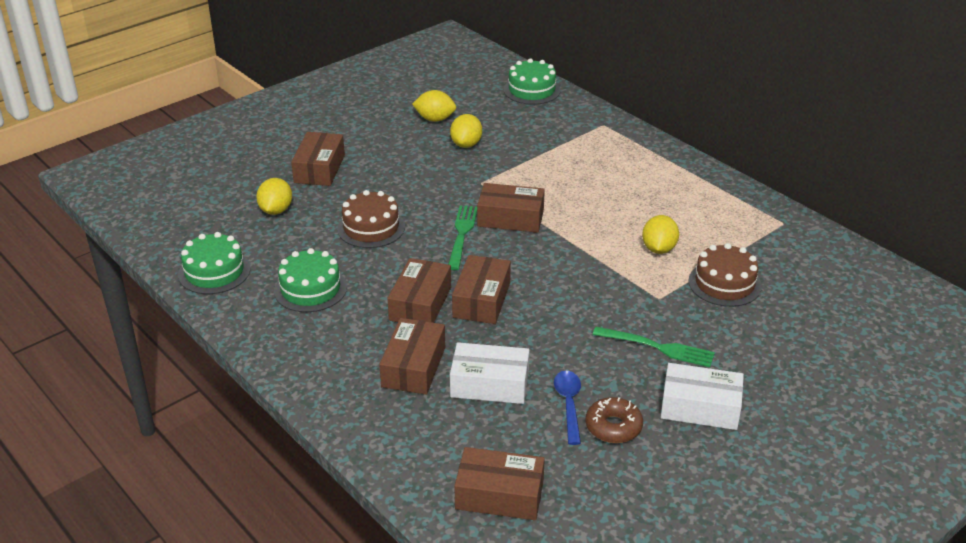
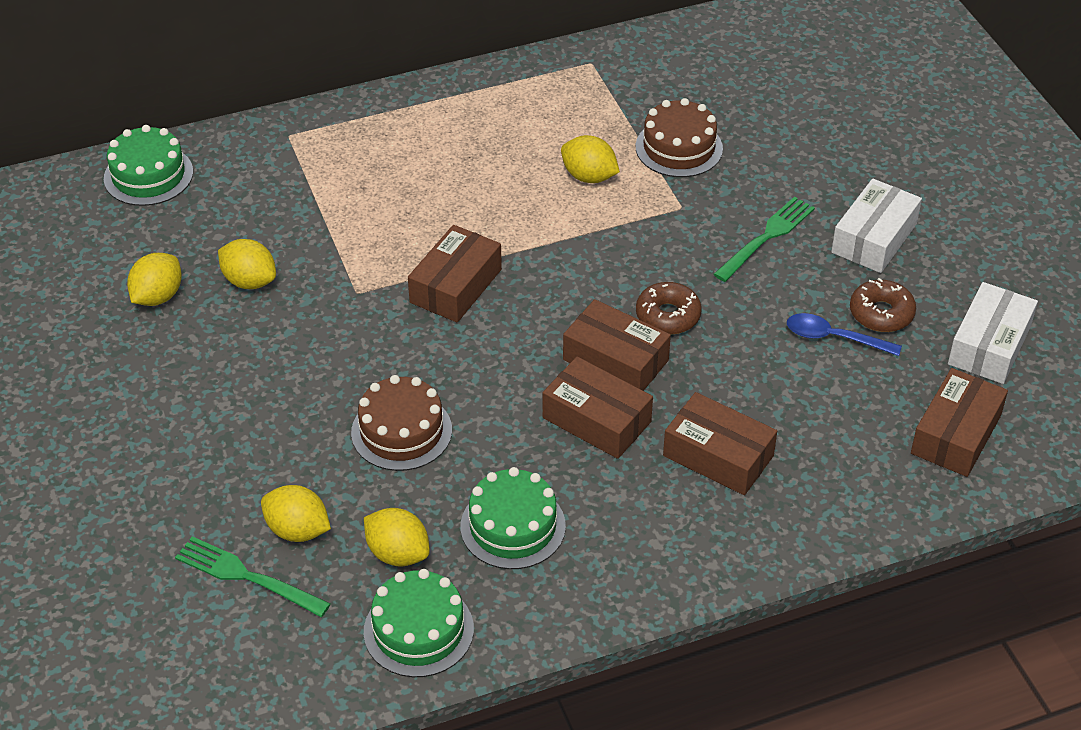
camera: 70 degrees left, 10 degrees up
(271, 250) = (398, 553): none -> yellow lemon
(319, 169) = (213, 457): brown box -> none
(462, 234) = (467, 342): green fork -> green fork (247, 577)
(489, 384) = (776, 395): white box -> white box (989, 345)
(540, 315) = (668, 316): none -> brown donut

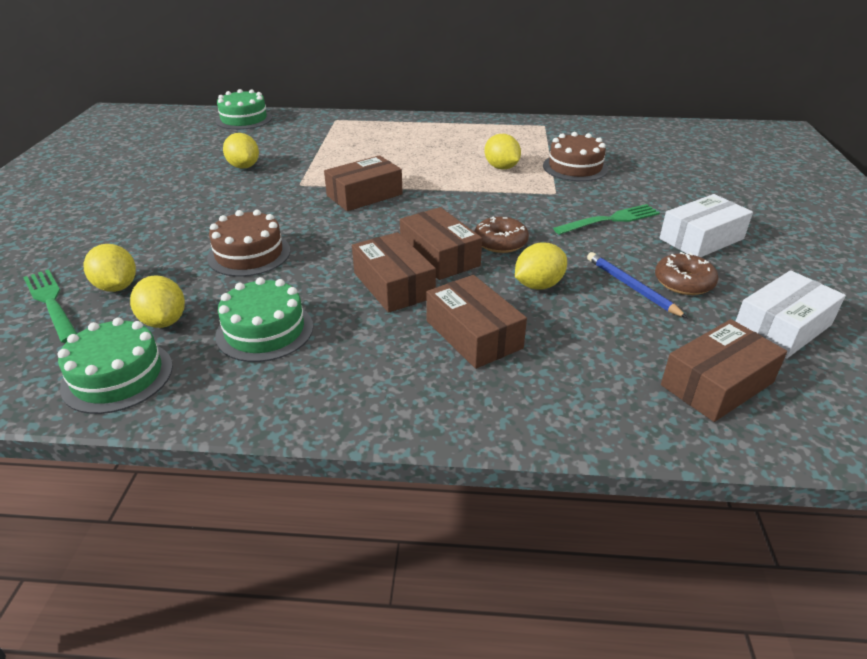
camera: 25 degrees right, 10 degrees down
(158, 296) = (186, 161): yellow lemon -> yellow lemon (538, 285)
(834, 338) = (631, 287): blue spoon -> blue pencil

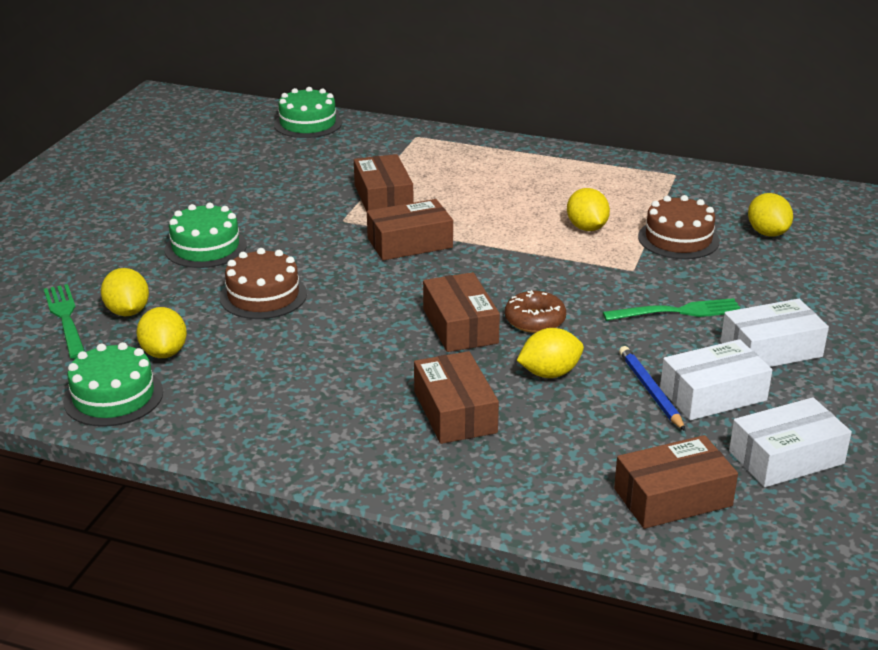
camera: 15 degrees right, 5 degrees down
(244, 166) = (288, 189): yellow lemon -> yellow lemon (767, 233)
(265, 331) = (255, 376): green cake -> green cake (205, 247)
(393, 285) = (397, 350): brown box -> brown box (383, 198)
(683, 282) = (713, 394): brown donut -> white box

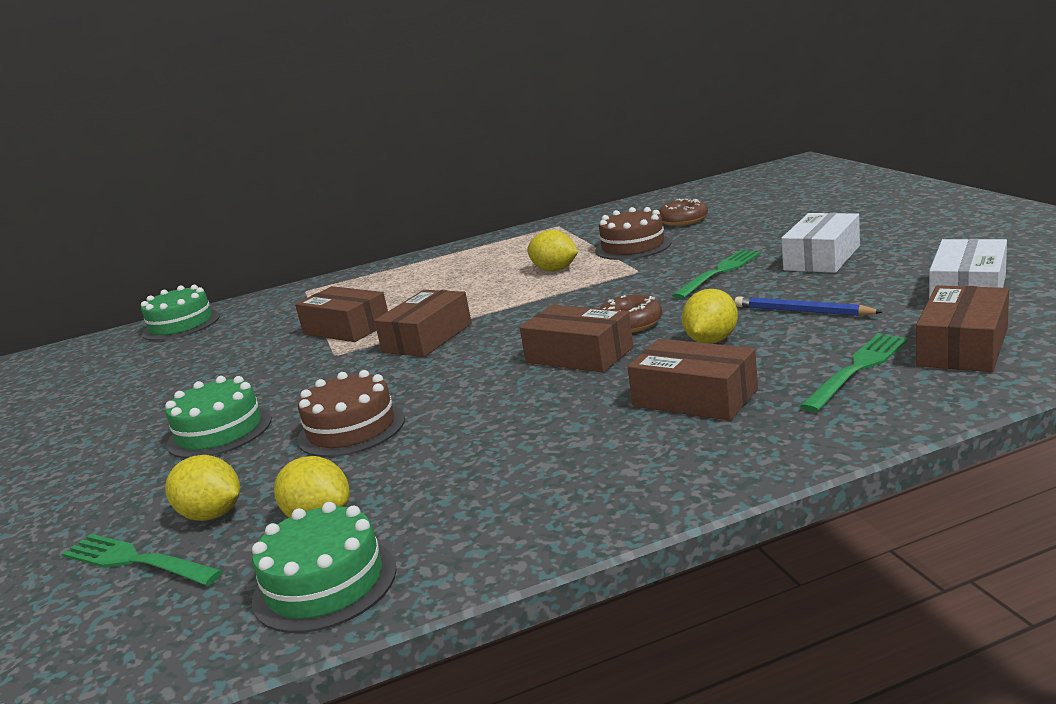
camera: 35 degrees left, 10 degrees down
(578, 463) = (857, 369): none -> green fork
(713, 394) = (845, 292): white box -> none
(767, 233) = (683, 220): yellow lemon -> brown donut

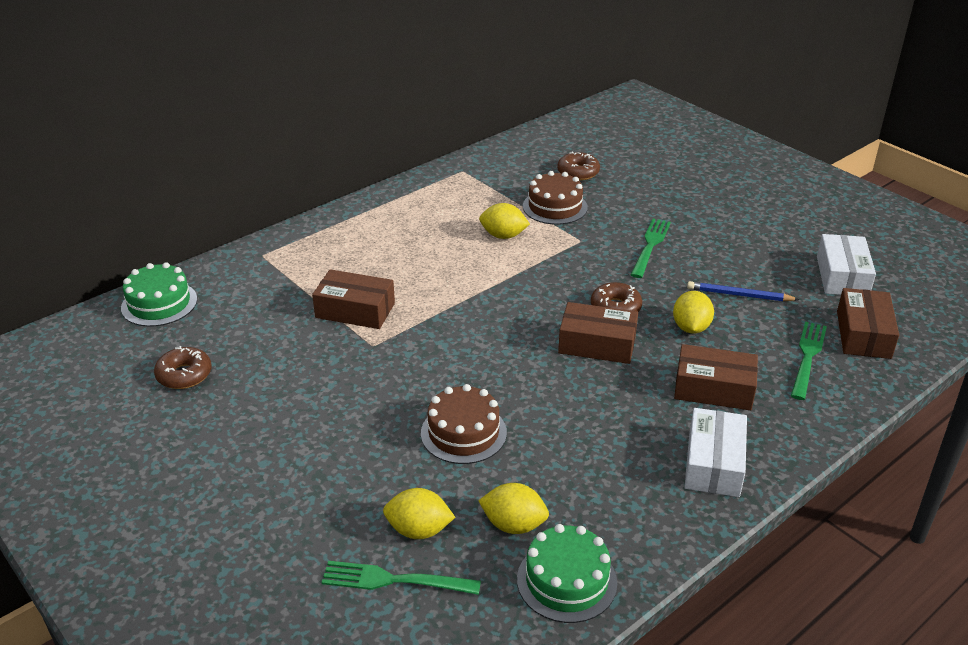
camera: 25 degrees left, 15 degrees up
(142, 375) = (184, 375): none -> brown donut
(220, 431) = (341, 442): green cake -> none
(427, 338) = (447, 324): brown box -> none
(822, 258) = (721, 231): white box -> white box (713, 463)

